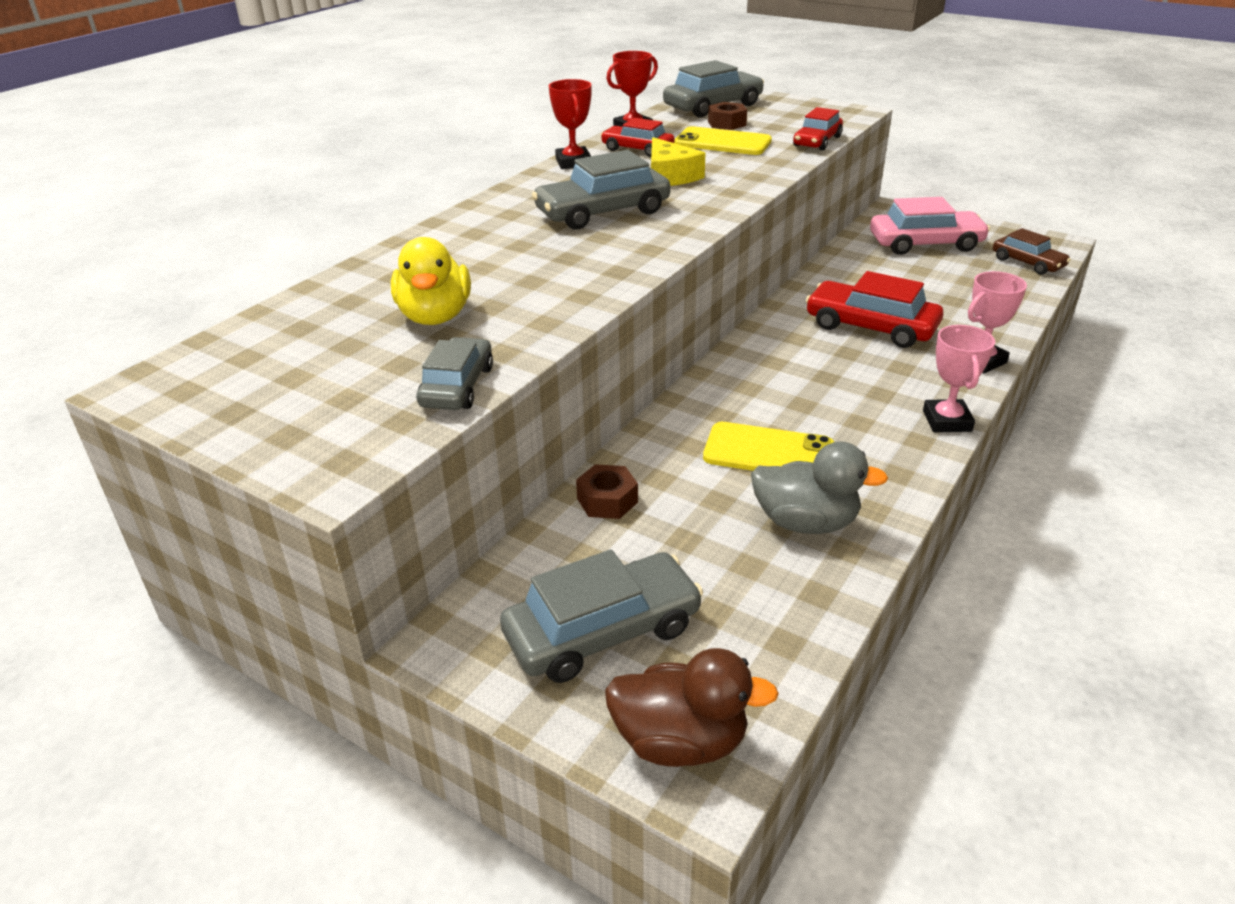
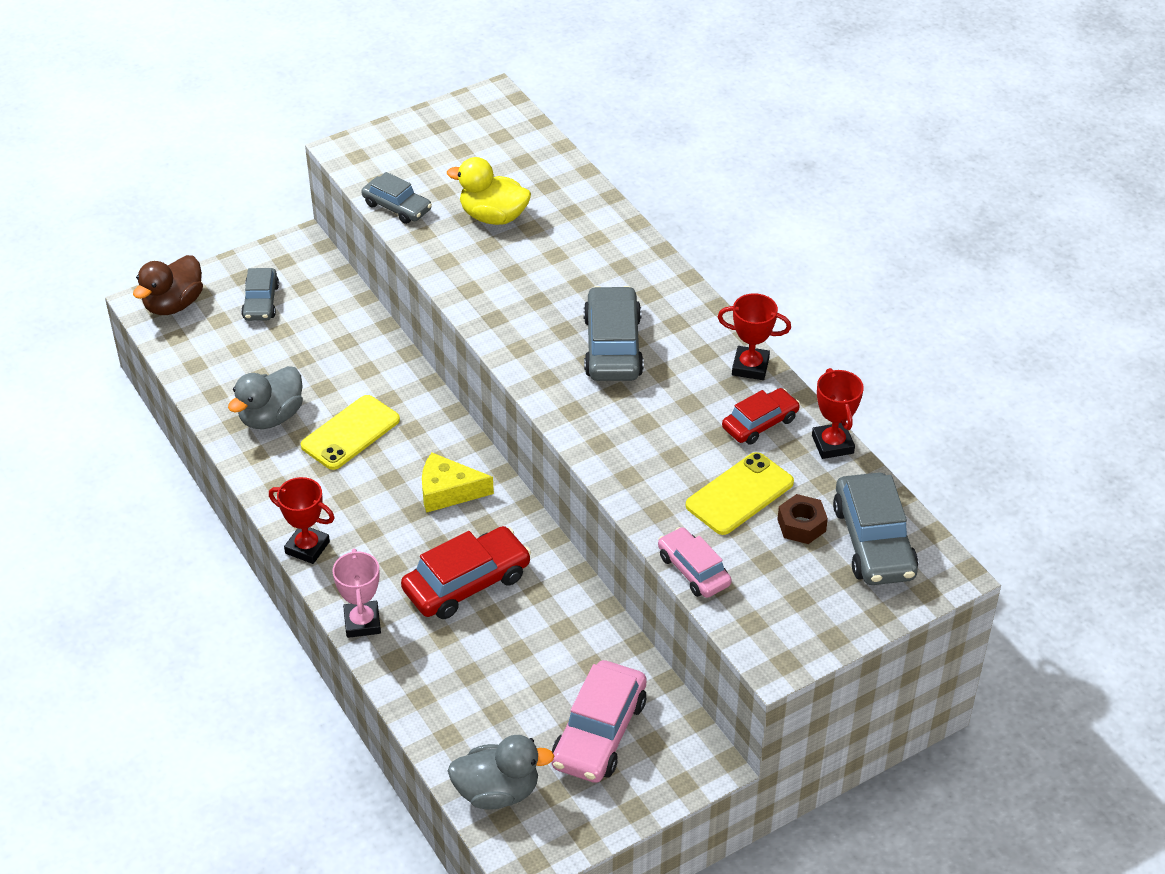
camera: 115 degrees right, 10 degrees up
(602, 631) = (261, 302): grey car -> grey car, size x0.62
(607, 500) = (364, 339): brown nut -> none
(670, 176) = (669, 418): yellow cheese -> yellow cheese (448, 491)
(817, 141) = (693, 570): red car -> pink car
(947, 421) = (307, 547): pink trophy -> red trophy
(1027, 263) = (497, 792): brown car -> grey duck

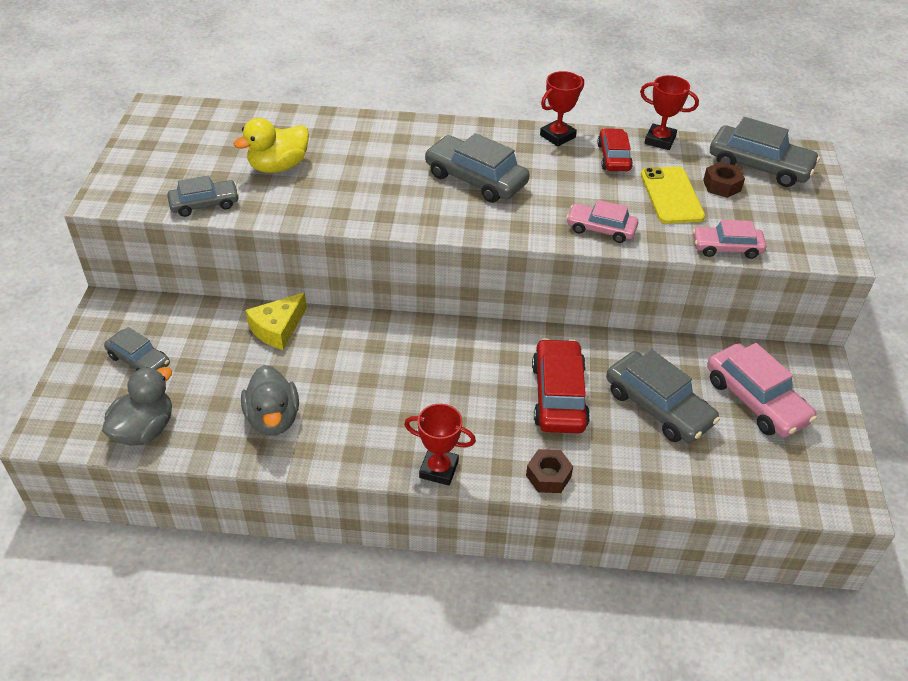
camera: 55 degrees left, 0 degrees up
(173, 304) = (71, 415): brown duck -> none
(307, 547) = (439, 469): red trophy -> red trophy turned 45 degrees clockwise
(350, 433) = (342, 381): yellow phone -> none
(362, 622) = (548, 476): pink trophy -> brown nut
(448, 491) = (458, 359): yellow cheese -> yellow cheese (277, 328)
(497, 792) = (777, 483): grey duck -> grey duck (144, 429)
(519, 661) = (658, 407): none -> grey car
(627, 467) = (601, 229): none -> pink car

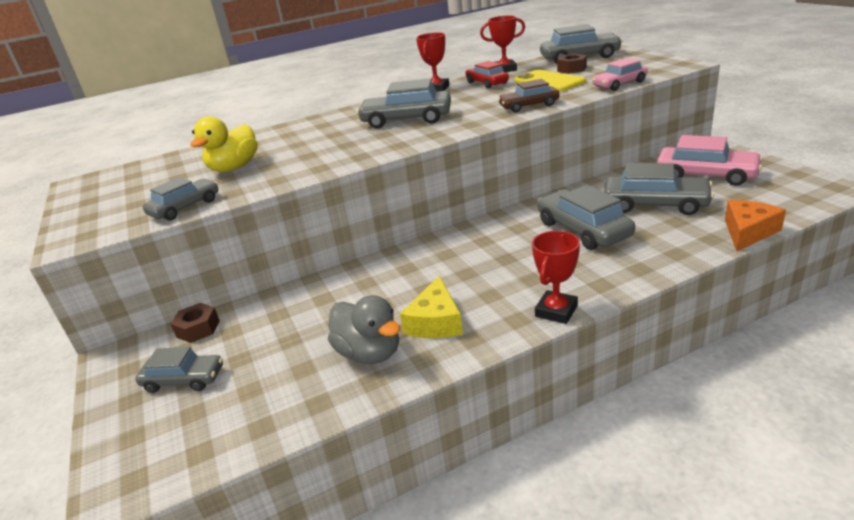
camera: 25 degrees left, 15 degrees down
(144, 429) = (239, 429): grey duck -> none
(277, 328) = (308, 296): yellow cheese -> yellow cheese (435, 322)
(439, 469) = (556, 311): red trophy -> red trophy turned 45 degrees counterclockwise
(548, 476) = (642, 272): brown nut -> brown nut (198, 329)
(559, 396) = (583, 229): red car -> grey car
(601, 229) = (528, 106): pink car -> brown car
(692, 494) = (747, 232): none -> orange cheese

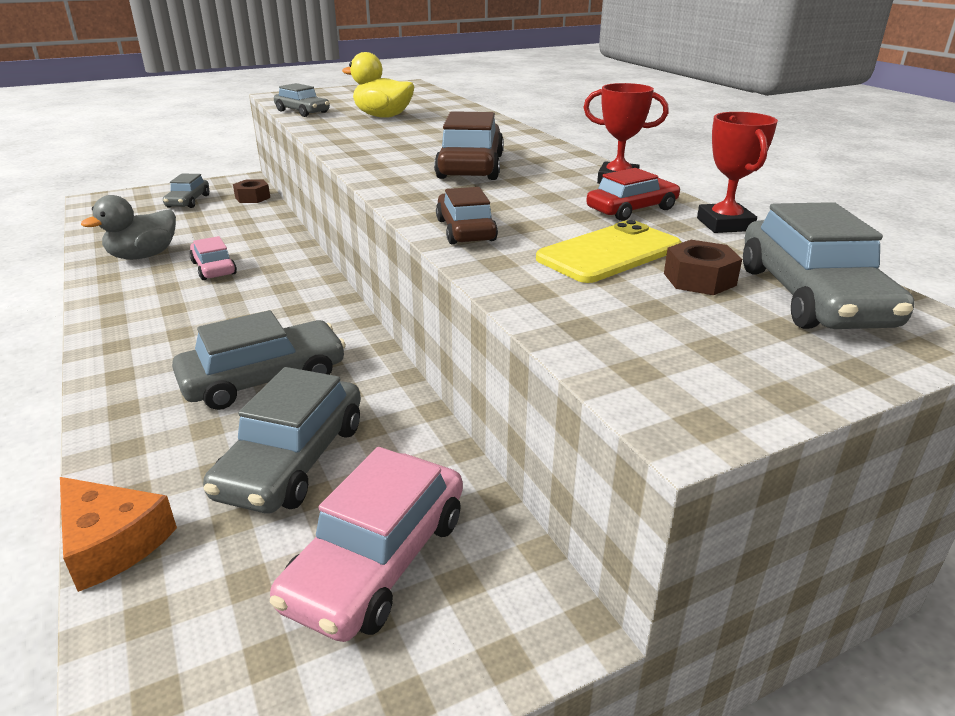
camera: 85 degrees right, 0 degrees up
(406, 119) = (471, 167): grey car -> brown car
(435, 322) = (157, 281): yellow cheese -> none
(556, 311) = (102, 341): red trophy -> none
(619, 84) = (541, 311): pink car -> pink car (214, 268)

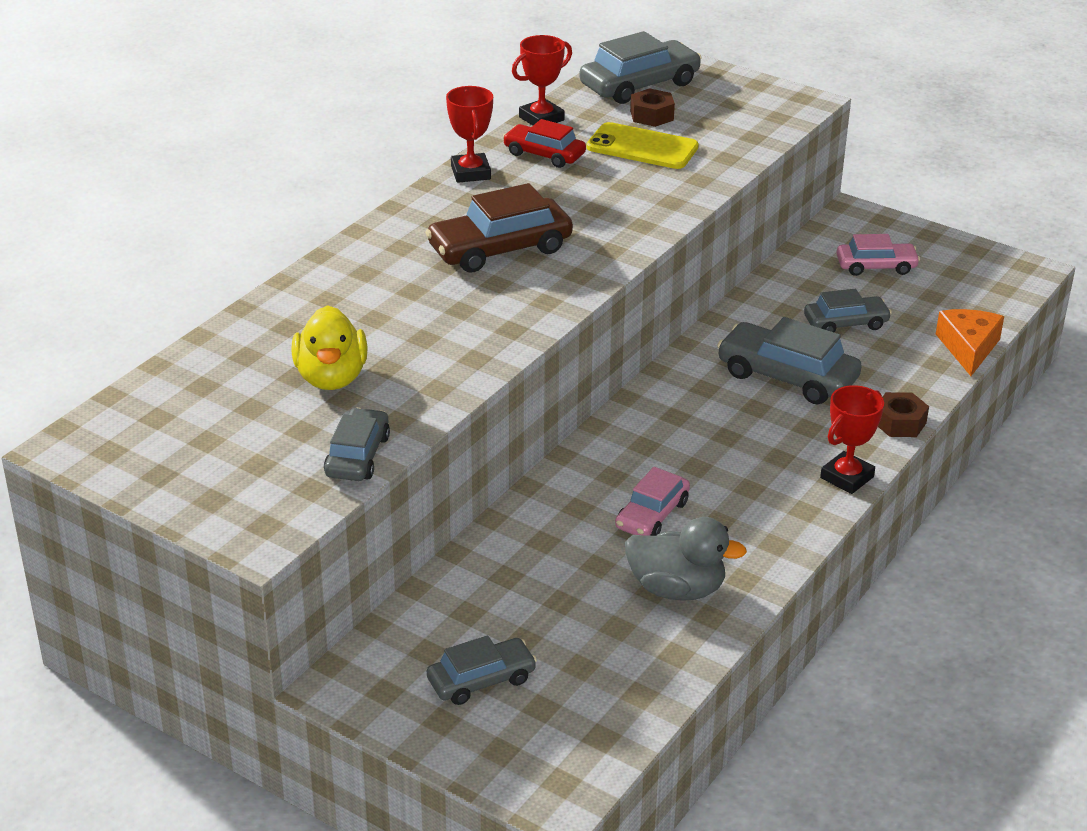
camera: 120 degrees left, 5 degrees up
(105, 351) = (846, 477): none -> red trophy
(252, 198) = (415, 621): brown nut -> brown nut (899, 423)
(292, 460) = (846, 323): grey car -> grey car, size x0.62
(377, 560) = (876, 266): pink car -> pink car, size x0.62
(465, 230) = (660, 205): brown car -> none

